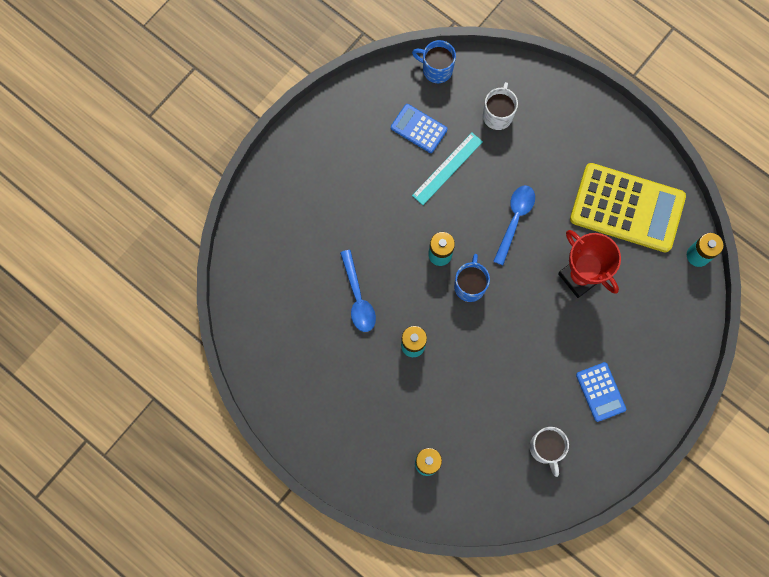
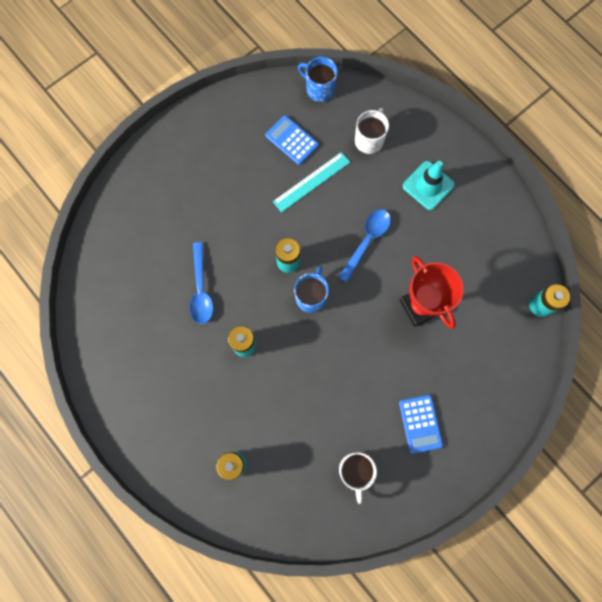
camera: 10 degrees right, 0 degrees up
(566, 152) = (428, 185): none -> turquoise traffic cone
(627, 208) = (478, 248): yellow calculator -> none

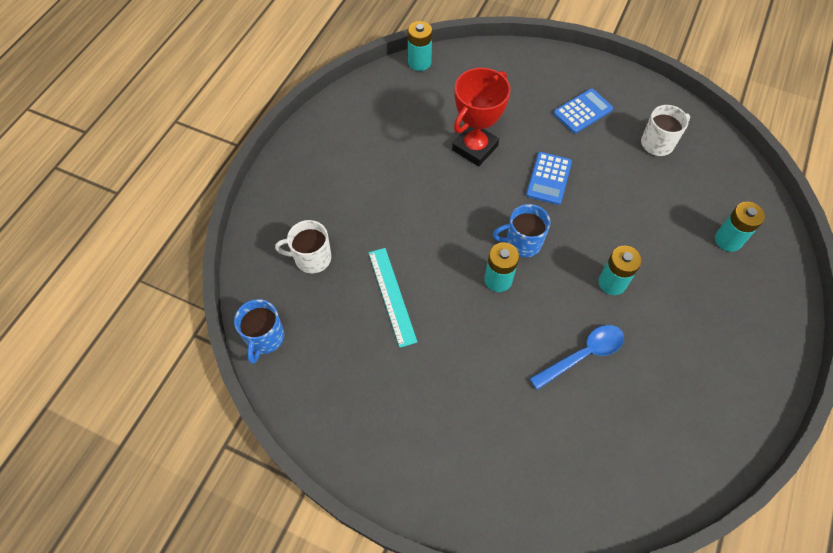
camera: 115 degrees left, 15 degrees down
(292, 140) = (349, 339): blue calculator -> blue calculator (548, 178)
(311, 181) = (392, 296): turquoise ruler -> turquoise ruler turned 45 degrees clockwise
(367, 241) = (433, 216): blue spoon -> none
(428, 185) = (341, 185): turquoise traffic cone -> none

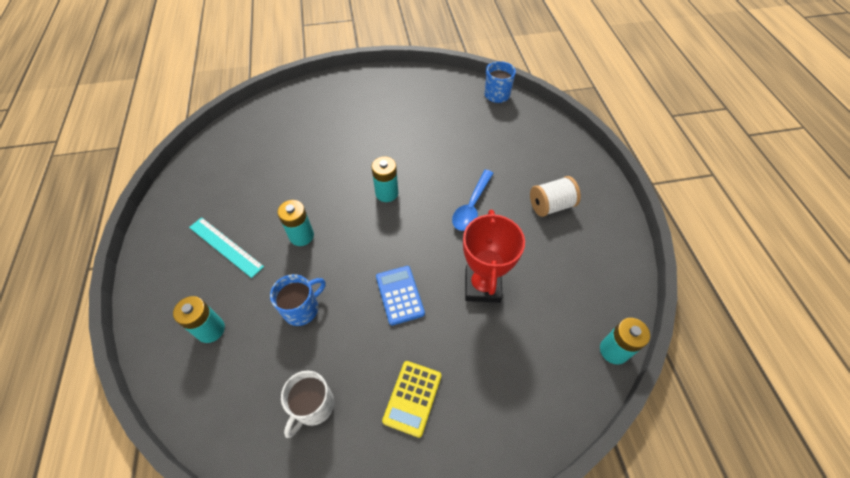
camera: 145 degrees right, 5 degrees down
(311, 258) = (516, 141): white mug -> none
(352, 174) = (550, 205): none -> white spool
(392, 296) = (447, 148): turquoise ruler -> turquoise ruler (225, 246)
(522, 242) = (386, 228): blue mug -> blue mug (302, 309)
(582, 111) = (412, 398): blue calculator -> yellow calculator
(583, 355) = (301, 179): blue spoon -> blue spoon (471, 206)

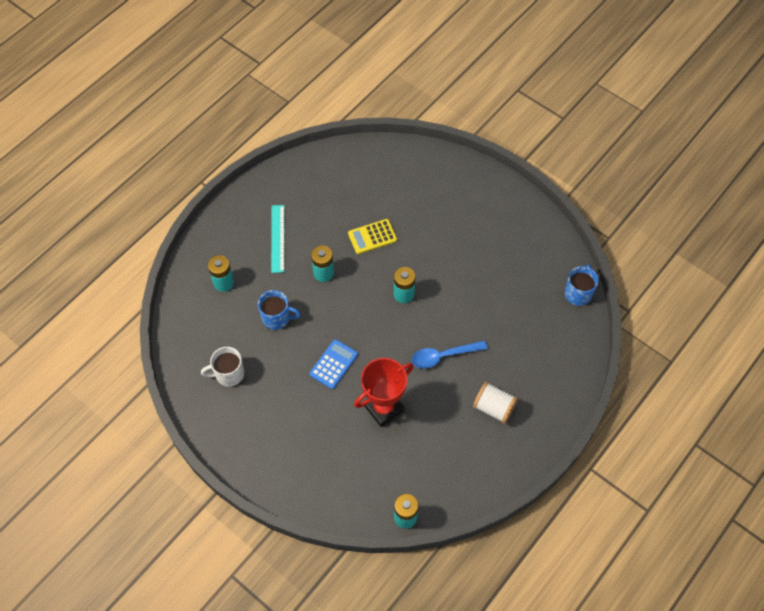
camera: 50 degrees right, 5 degrees up
(412, 398) = (276, 421): yellow calculator -> yellow calculator (372, 237)

